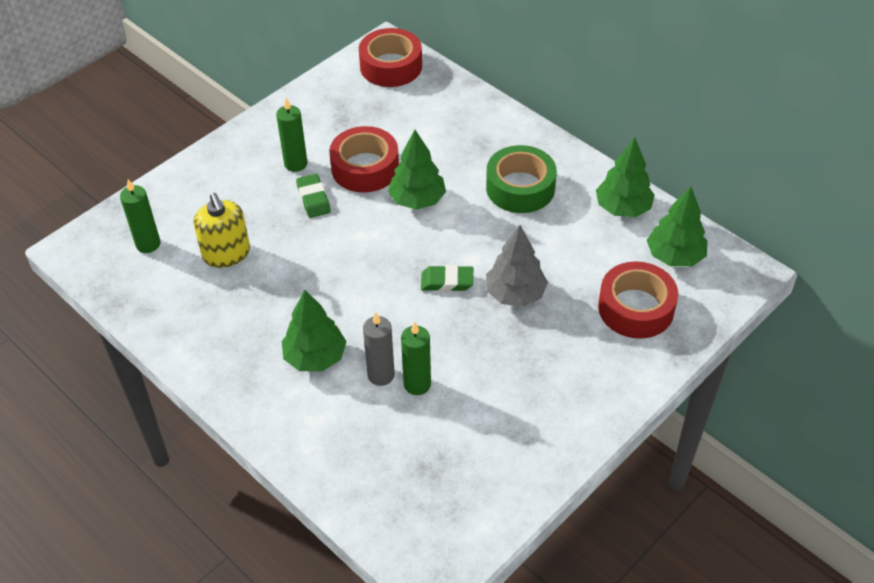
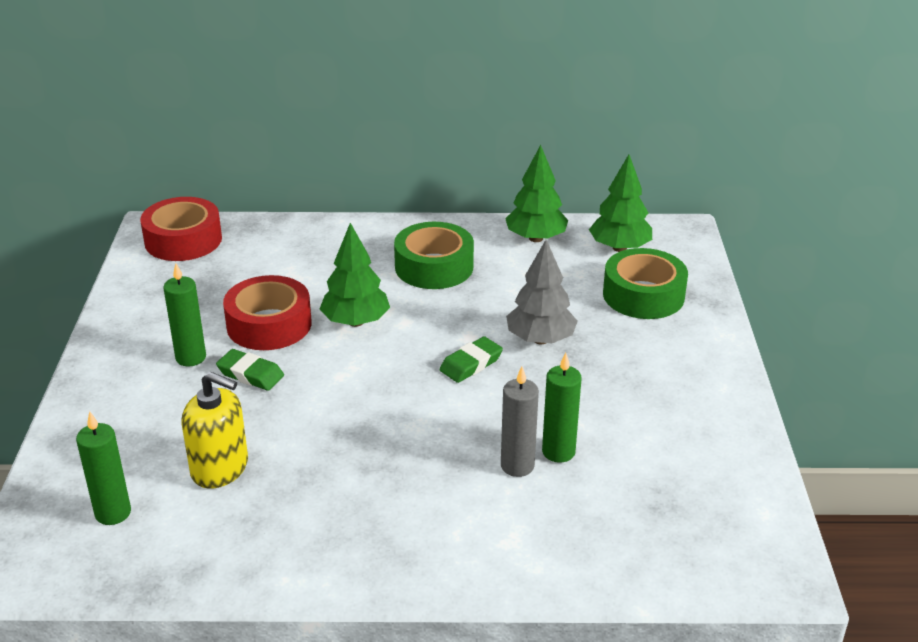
camera: 45 degrees left, 15 degrees down
(315, 357) = (437, 492): green tree -> none
(636, 308) = (643, 295): red tape -> green tape

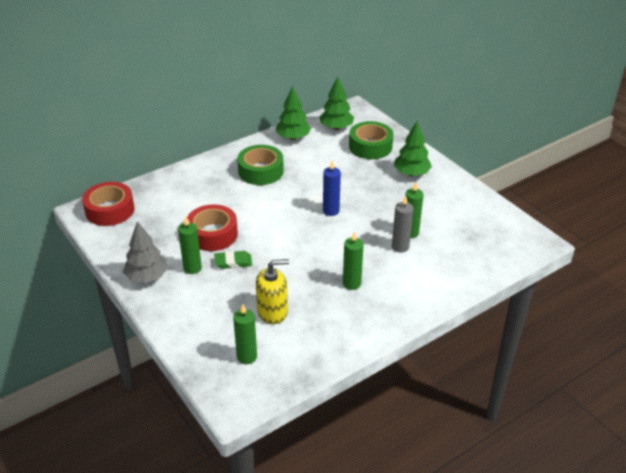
camera: 35 degrees left, 5 degrees up
(355, 322) = (254, 214): green tree -> green tree (411, 173)
(377, 485) = (351, 283): none -> green candle
(471, 364) = (331, 211): green eraser -> blue candle
(540, 339) = (348, 186): grey tree -> grey tree (147, 277)

